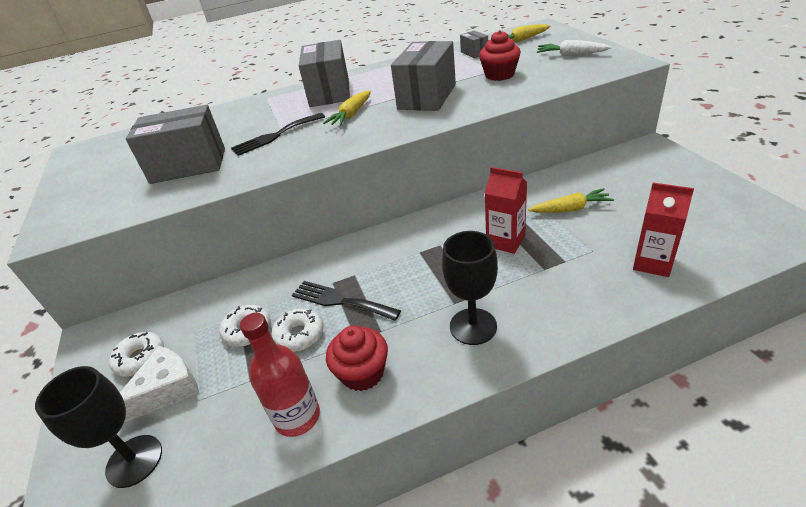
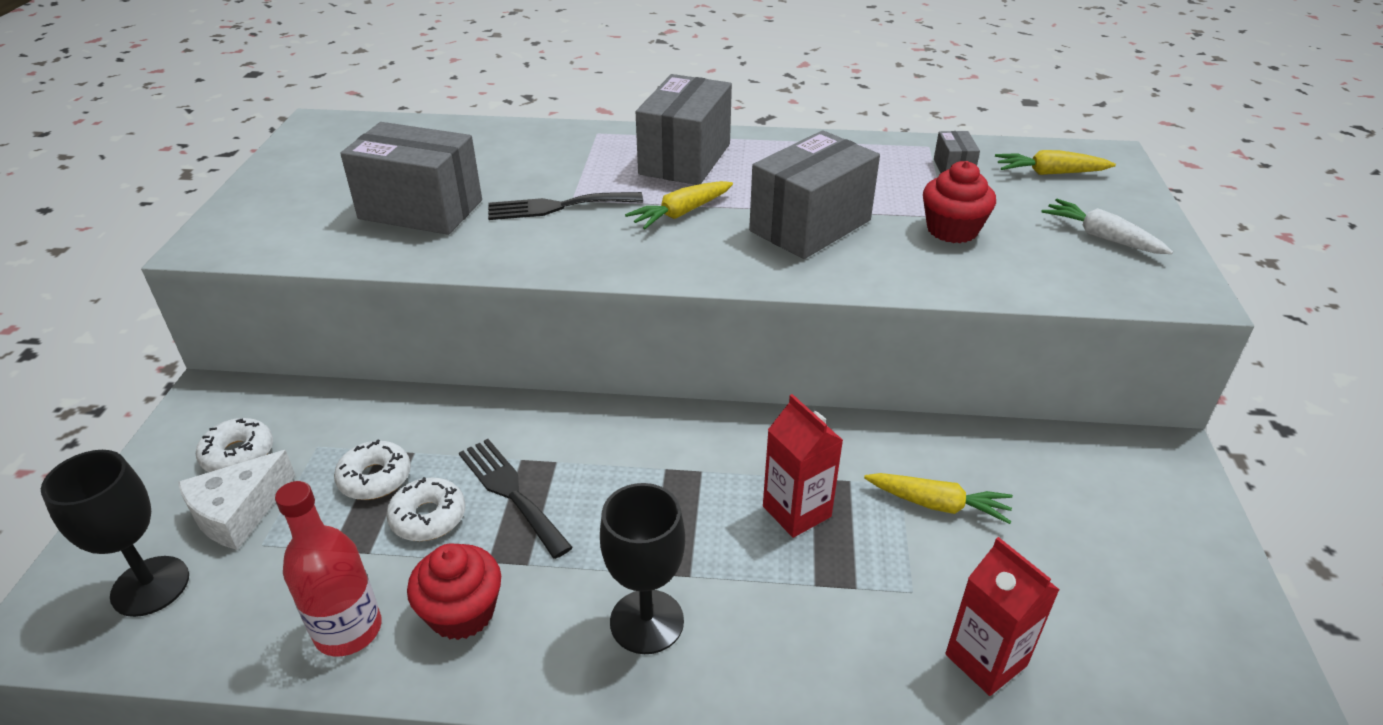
camera: 20 degrees right, 0 degrees up
(167, 390) = (238, 512): white cheese -> white cheese turned 150 degrees clockwise

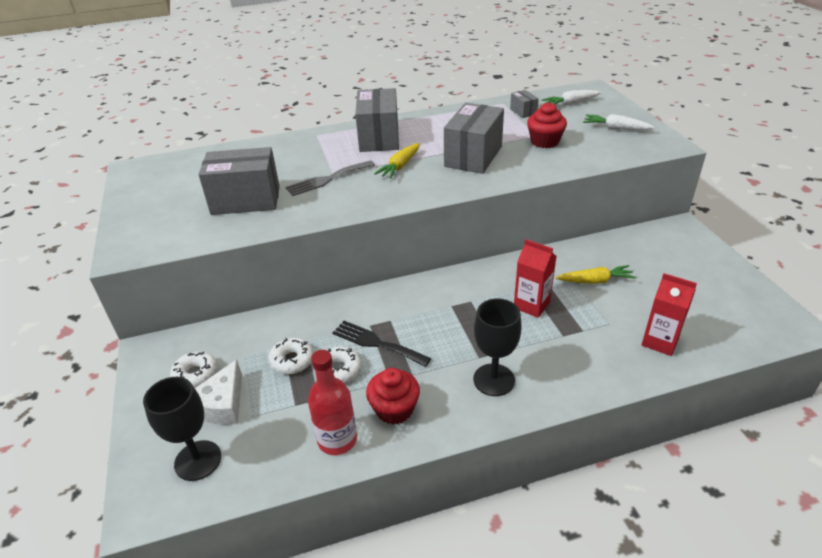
camera: 20 degrees left, 0 degrees up
(557, 206) = (327, 179): black fork -> grey fork
(1049, 173) = (570, 103): yellow carrot -> white carrot

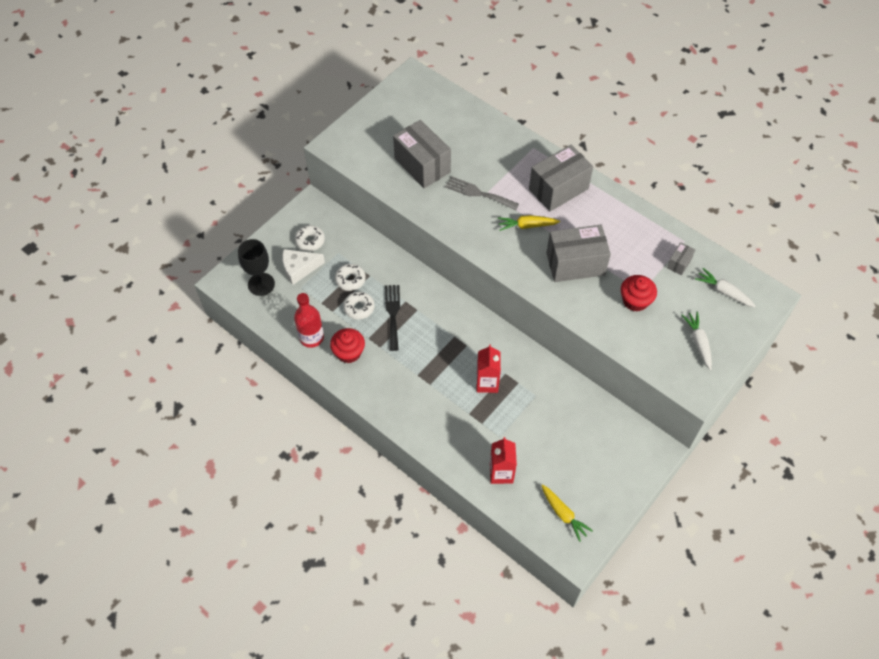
camera: 55 degrees right, 20 degrees up
(494, 380) = (403, 391): black goblet -> none
(595, 281) = (541, 412): yellow carrot -> yellow carrot (563, 514)

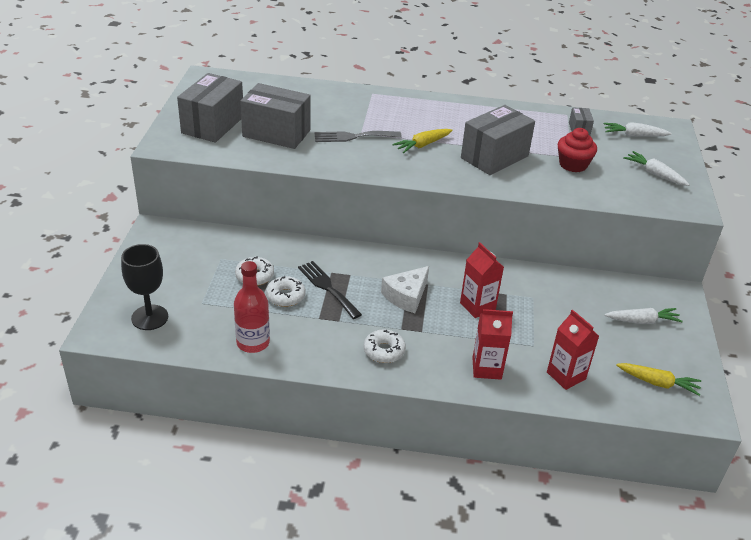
camera: 35 degrees left, 20 degrees down
(299, 268) = (186, 287): white cheese -> white cheese (406, 296)
(310, 241) = (179, 259): white donut -> white donut (384, 351)
(349, 352) = (308, 339): red cupcake -> none
(450, 438) = (486, 368): none -> red carton
(558, 189) = (424, 113): grey box -> grey box (213, 125)
(602, 458) = (642, 321): none -> white carrot

